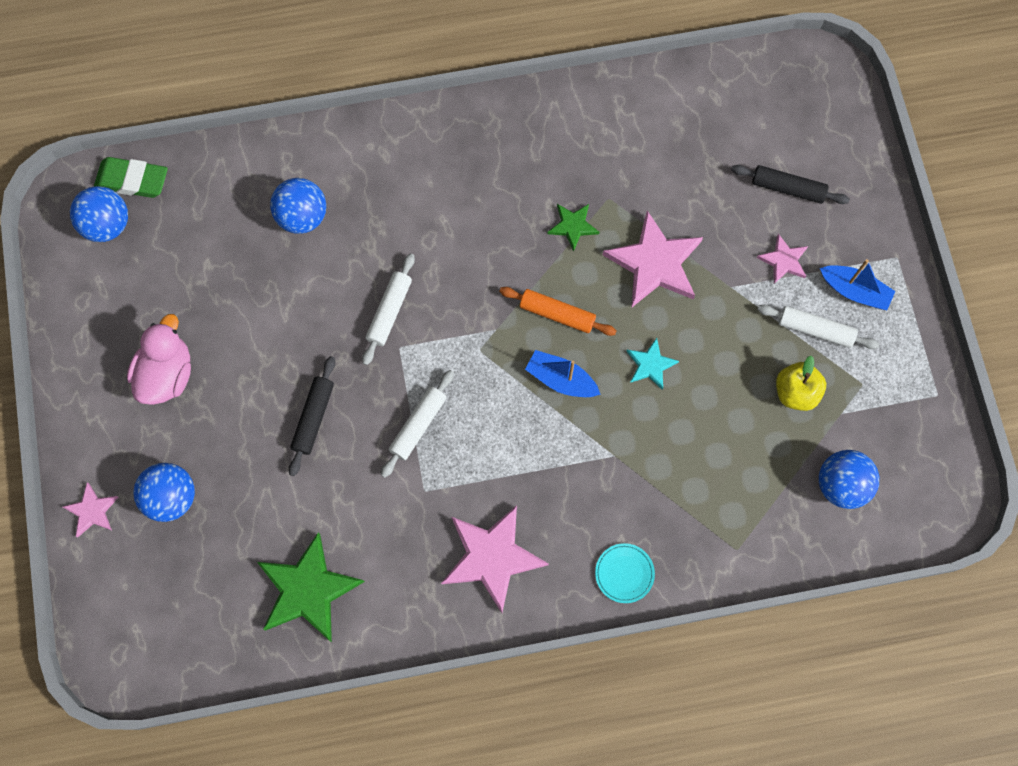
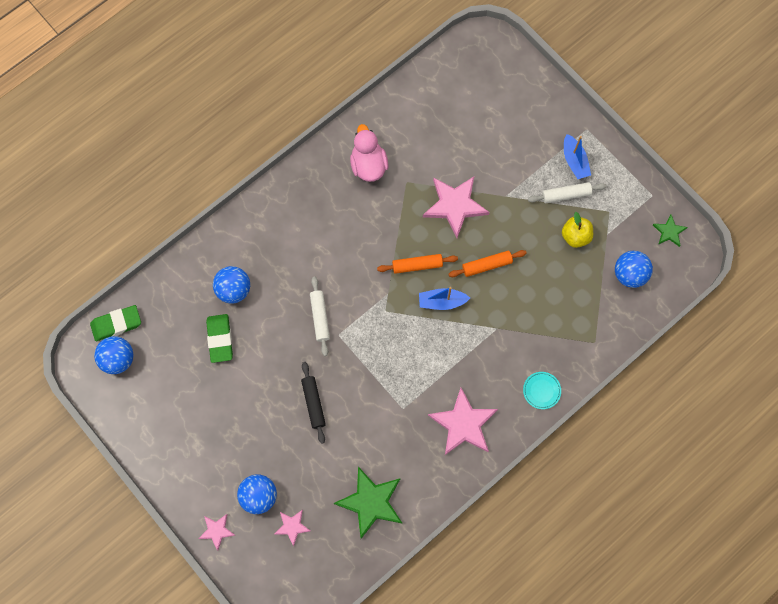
camera: 30 degrees left, 0 degrees up
(167, 374) = (211, 427): pink duck -> pink duck (368, 165)
(247, 269) = (220, 339): none -> green eraser
(418, 425) = (377, 373): white rolling pin -> none
(573, 226) = (396, 209): green star -> green star (669, 232)
(650, 365) = (487, 265): turquoise star -> orange rolling pin
(783, 260) = (526, 165): pink star -> pink star (292, 526)
(788, 188) = (504, 122): black rolling pin -> none
(854, 291) = (574, 161): blue boat -> blue boat turned 75 degrees clockwise

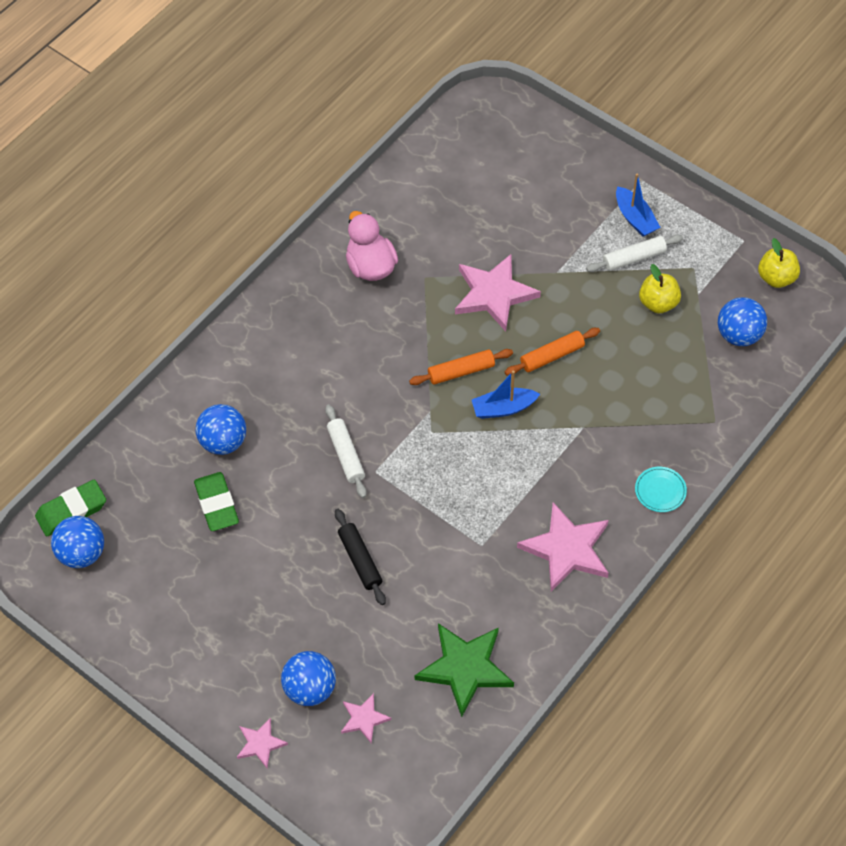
camera: 10 degrees left, 15 degrees down
(669, 232) = (776, 278): green star -> yellow apple

